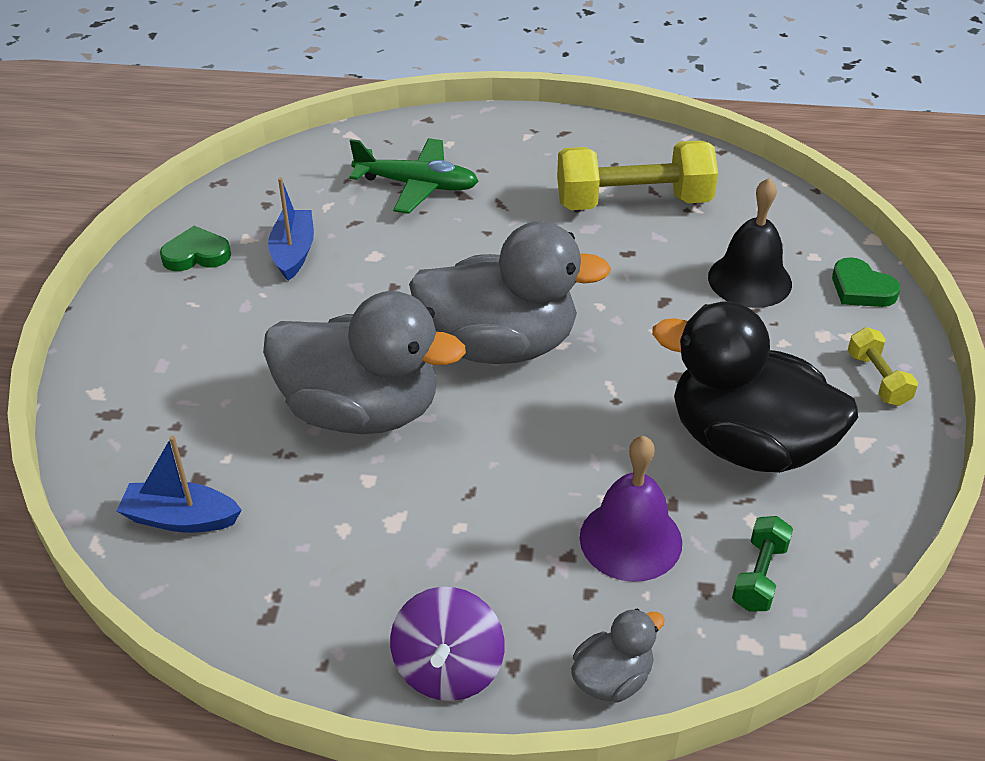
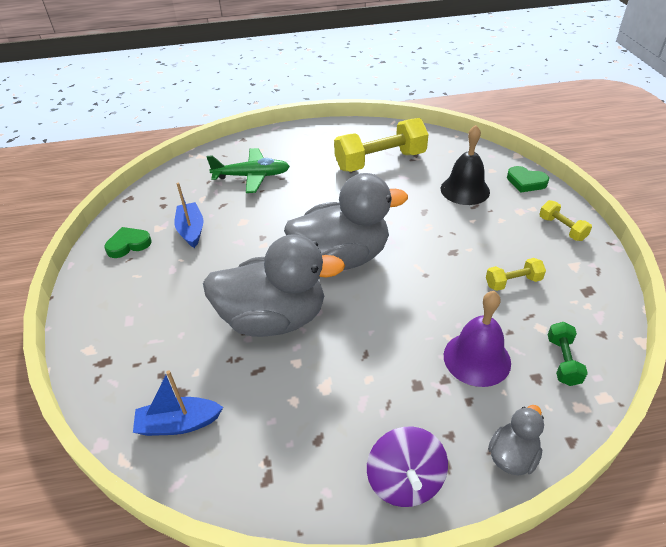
camera: 15 degrees left, 0 degrees up
(747, 444) = (513, 282): black duck -> yellow dumbbell

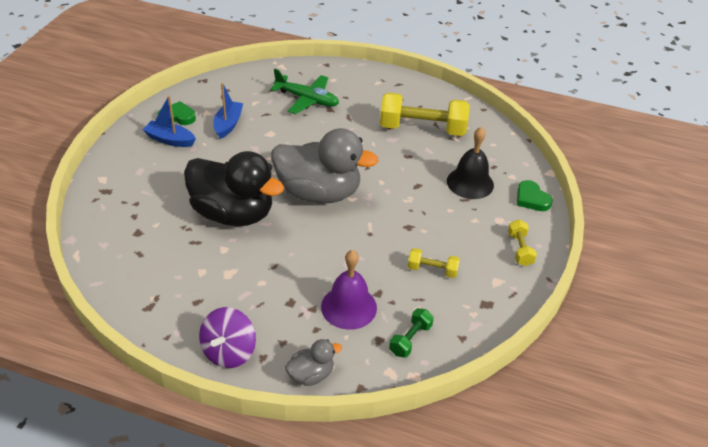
camera: 25 degrees right, 0 degrees up
(178, 424) = (122, 250): blue boat -> blue boat (170, 140)
(274, 318) = (233, 214): grey duck -> black duck

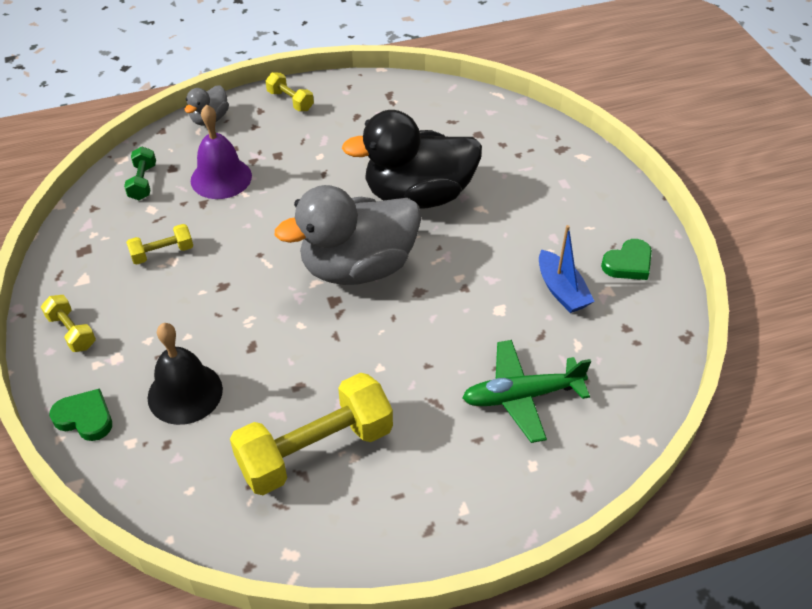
camera: 145 degrees right, 5 degrees up
(170, 140) = (590, 231): blue boat -> none
(229, 351) = (290, 101): purple spinning top -> yellow dumbbell

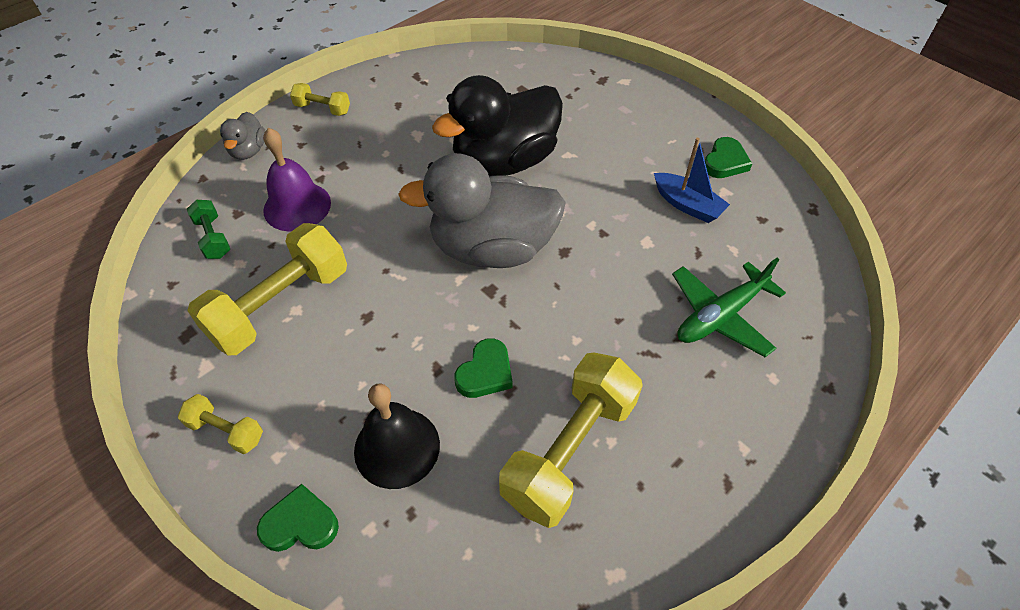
camera: 25 degrees left, 5 degrees up
(162, 253) = (280, 305): yellow dumbbell -> yellow dumbbell, size x2.10
(288, 364) = (485, 372): none -> green heart
(358, 267) = (492, 248): grey duck -> grey duck turned 45 degrees clockwise

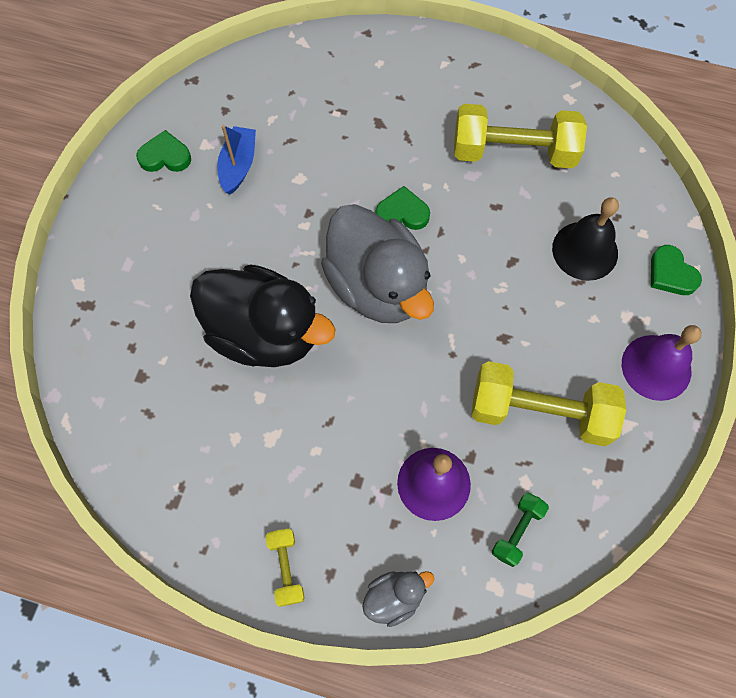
camera: 120 degrees left, 15 degrees up
(226, 431) = (656, 367): yellow dumbbell -> purple bell
(485, 372) = (493, 228): green heart -> green heart (402, 213)
(720, 316) = (345, 107): green plane -> none

